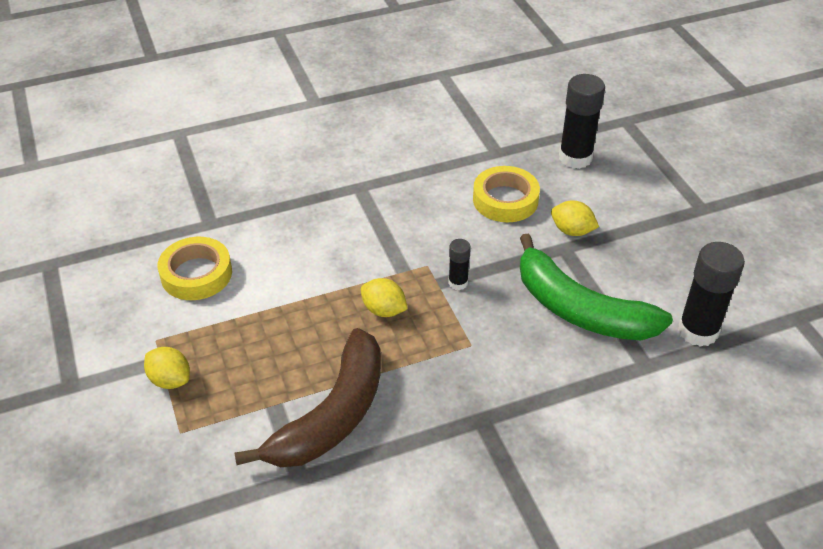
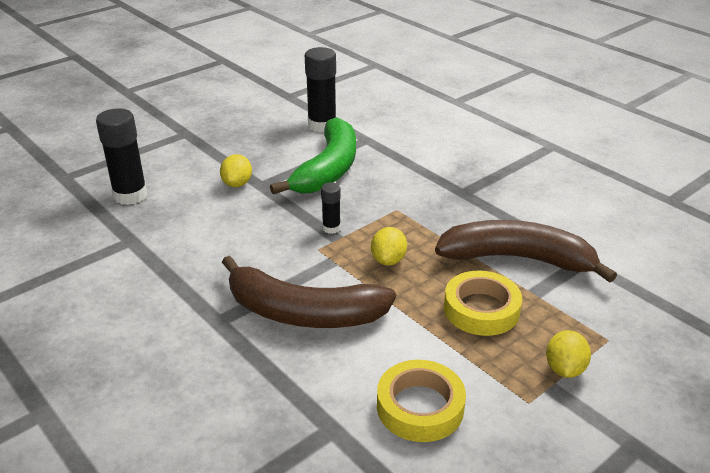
camera: 110 degrees left, 10 degrees down
(341, 235) = (303, 313): none -> brown banana
(505, 200) = (207, 223): yellow tape -> yellow tape (481, 309)

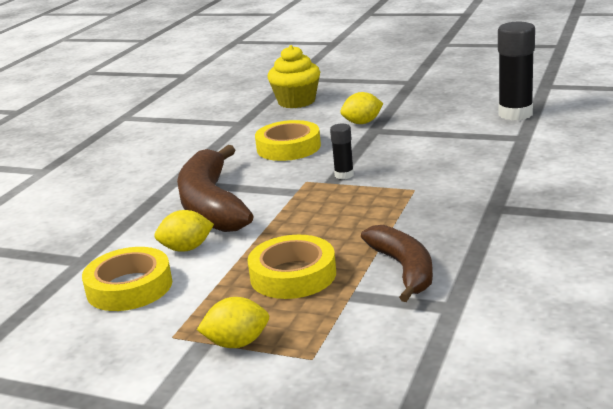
camera: 65 degrees right, 10 degrees down
(130, 195) = (296, 101): black glue stick -> yellow cupcake
(234, 234) = (288, 147): none -> yellow tape
(328, 169) = (440, 142): green banana -> none
(388, 260) = (323, 212): yellow lemon -> yellow lemon (187, 248)
(517, 259) = (404, 269): brown banana -> brown banana, size x0.64

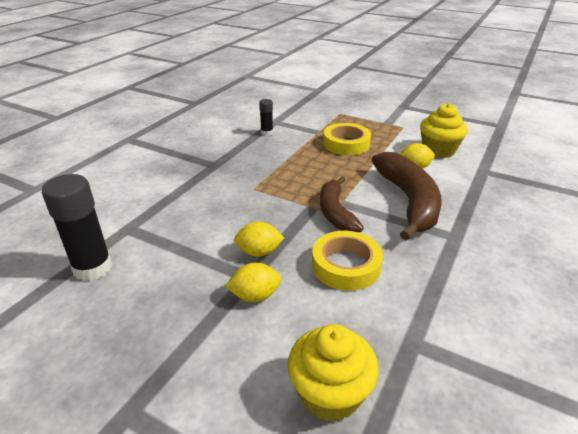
camera: 175 degrees left, 10 degrees up
(129, 287) = (438, 150): yellow tape -> yellow cupcake
(237, 343) = (372, 121): yellow lemon -> yellow lemon (259, 252)
(344, 175) = (299, 213): black glue stick -> black glue stick (266, 132)
(404, 269) = (288, 139): brown banana -> brown banana (335, 212)

